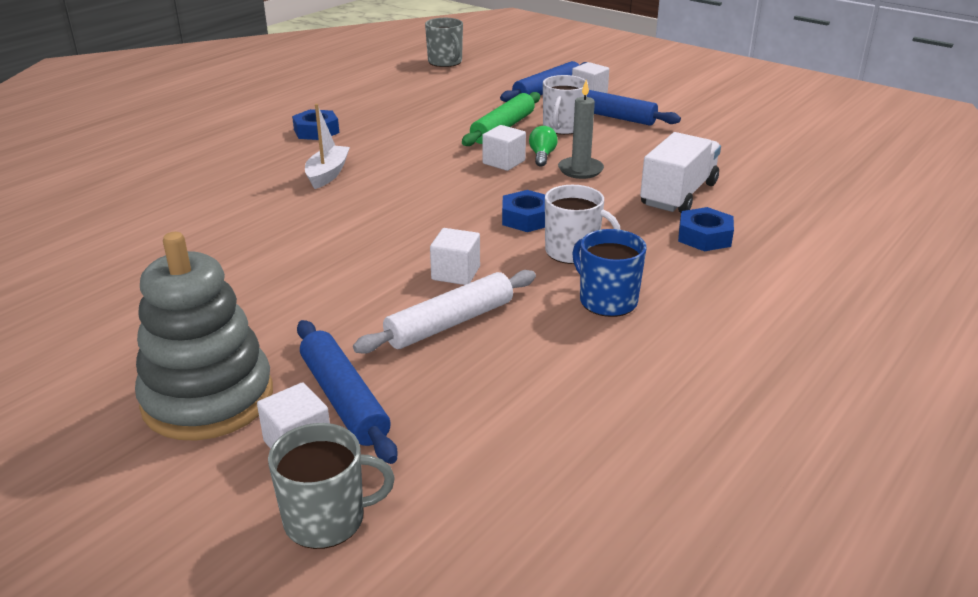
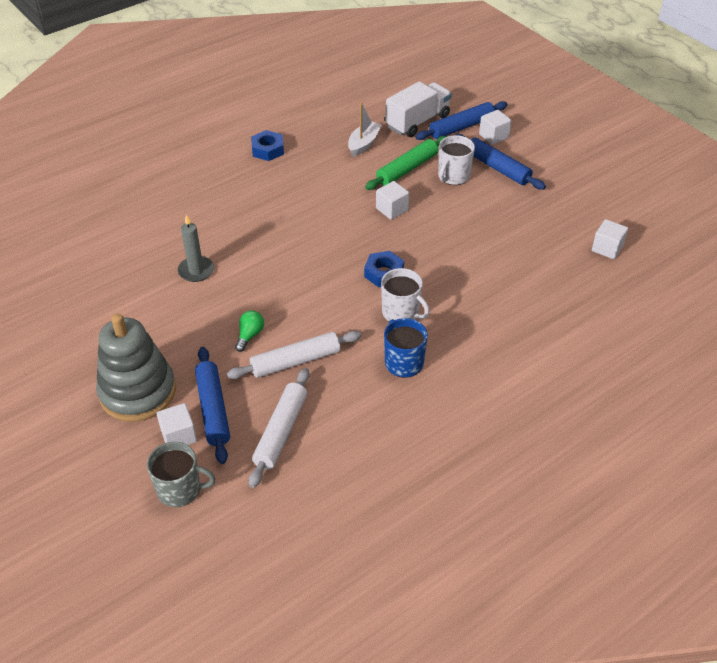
camera: 15 degrees right, 15 degrees up
(327, 174) = (262, 201): white boat -> white boat (363, 144)
(445, 62) = (394, 75): grey mug -> none
(455, 273) = (315, 318): white cube -> white cube (607, 248)
(467, 409) = (281, 431): none -> white rolling pin
(542, 156) = (423, 207): green light bulb -> green light bulb (250, 335)
(580, 170) = (445, 228): grey candle -> grey candle (196, 271)
(678, 194) = (504, 268): white truck -> white truck (417, 122)
(704, 237) = (500, 315): blue nut -> none

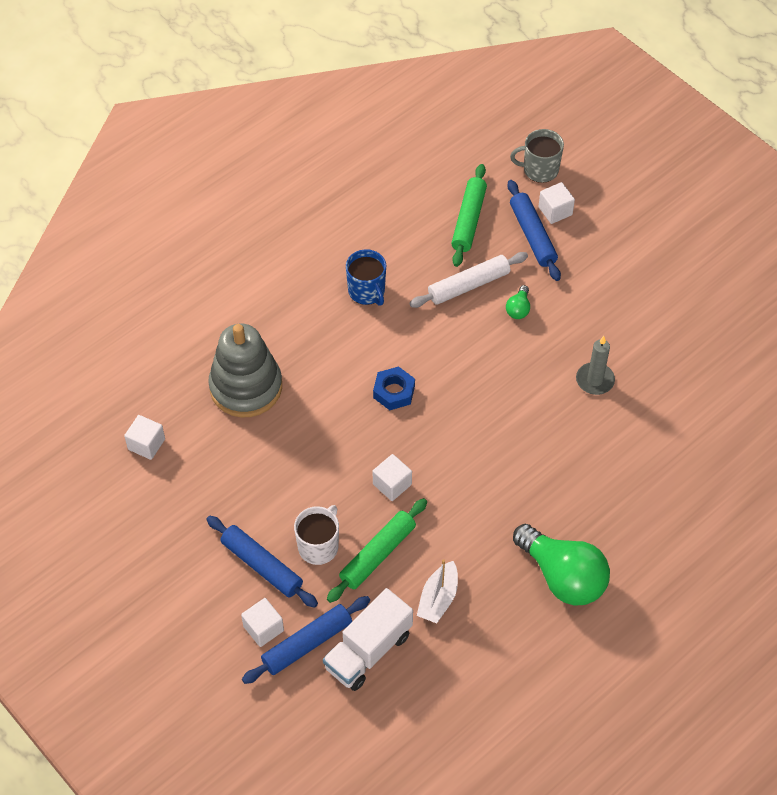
camera: 175 degrees right, 10 degrees up
(138, 392) = (605, 246): grey stacking toy -> grey stacking toy (246, 387)
(268, 150) = (562, 576): blue nut -> green light bulb
(281, 431) = (469, 220): white rolling pin -> green rolling pin
(401, 313) = (372, 345): white mug -> none

